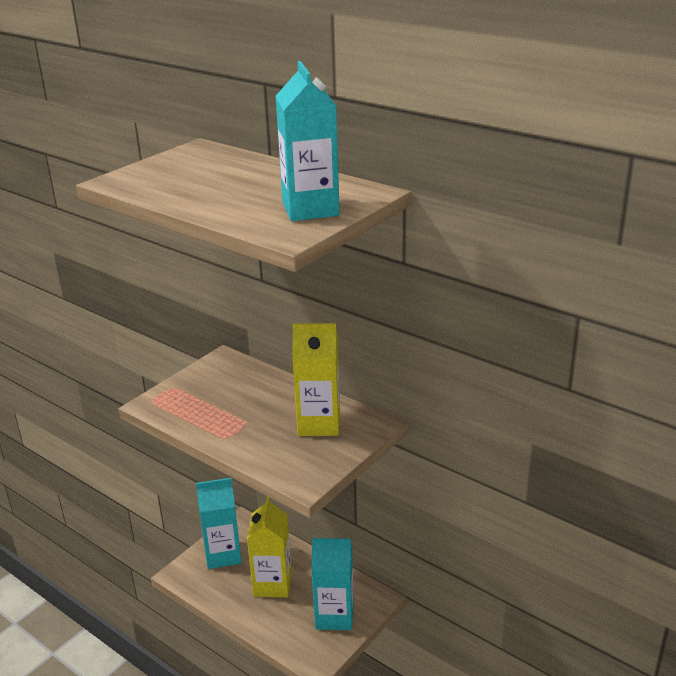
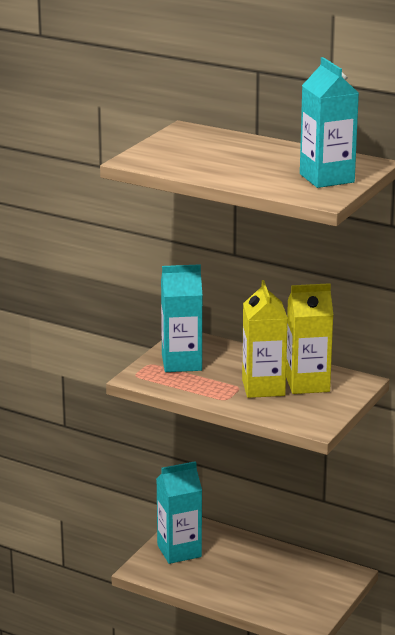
camera: 10 degrees left, 5 degrees down
(272, 584) = (241, 570): yellow carton -> yellow carton (263, 388)
(334, 615) = (313, 590): turquoise carton -> turquoise carton (181, 363)

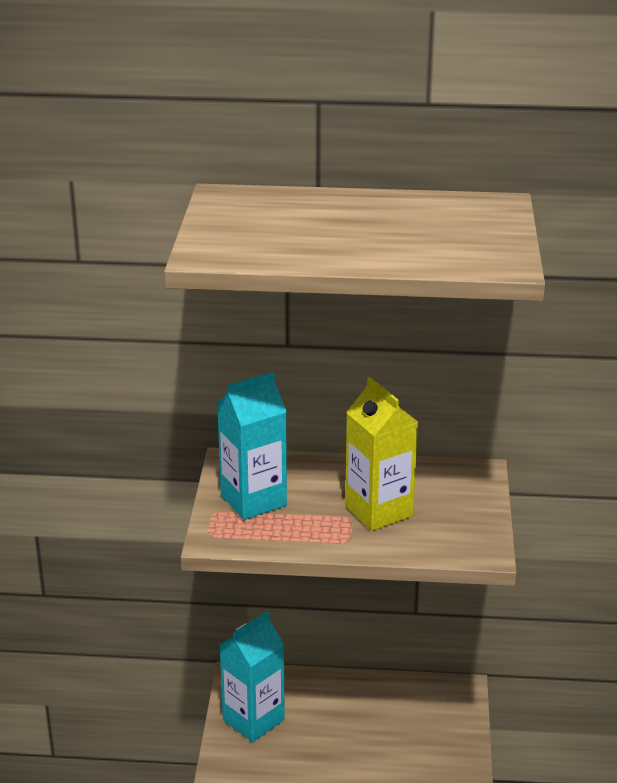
camera: 25 degrees left, 5 degrees up
(307, 384) = (424, 492): yellow carton -> none
(326, 178) = (475, 234): turquoise carton -> none

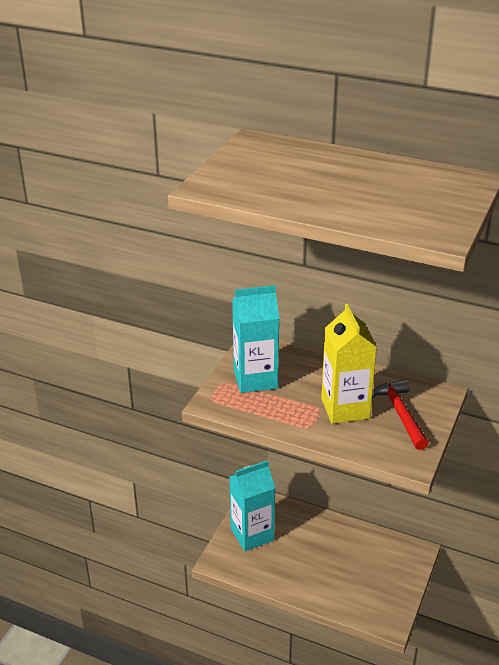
camera: 20 degrees right, 5 degrees up
(445, 504) = (400, 414): none -> red hammer

